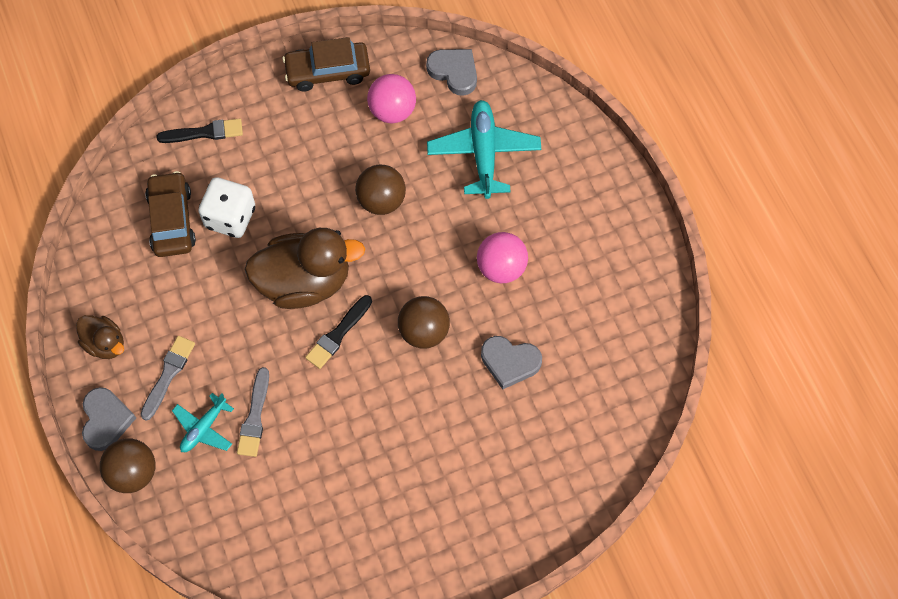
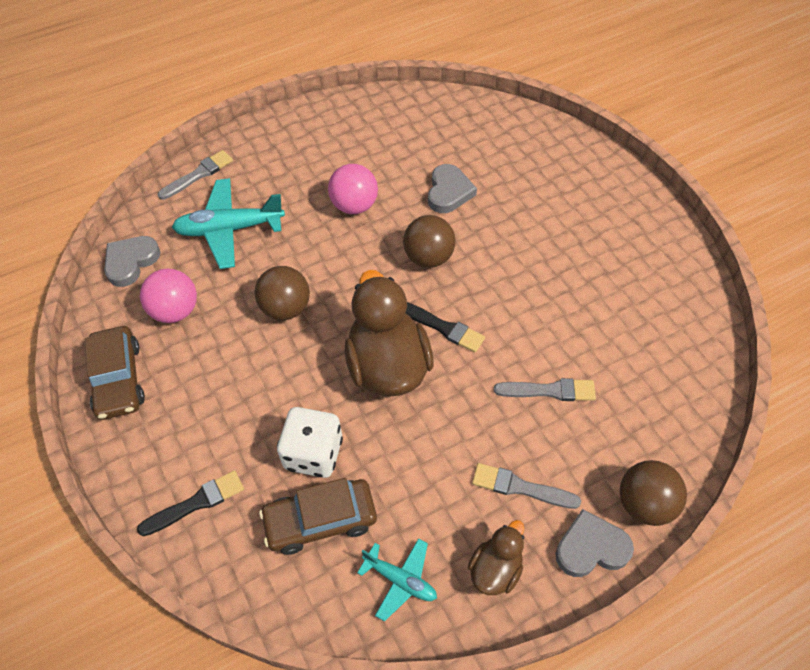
camera: 95 degrees left, 10 degrees down
(204, 132) = (196, 503): black brush -> black brush turned 75 degrees clockwise
(204, 428) = (574, 438): turquoise plane -> turquoise plane (400, 580)
(561, 124) = (198, 175): none -> grey brush

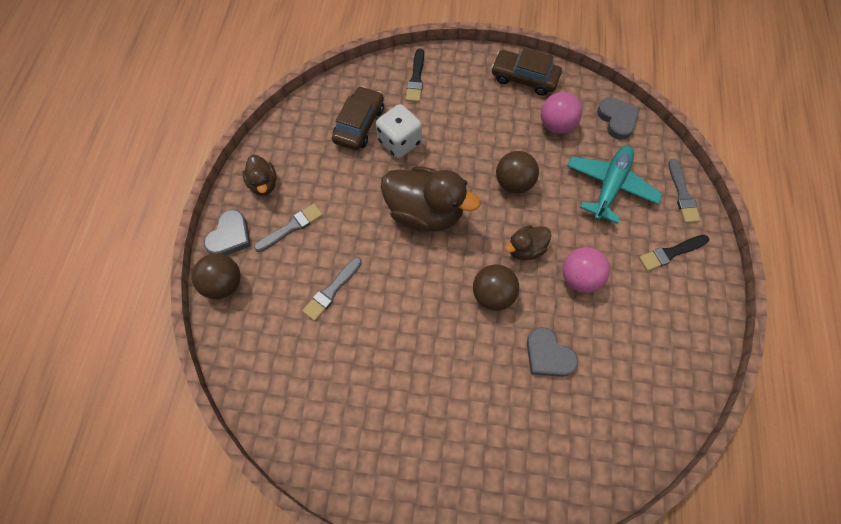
camera: 125 degrees right, 10 degrees up
(358, 258) = (525, 249): none -> brown duck
(400, 580) = (298, 140): turquoise plane -> none
(443, 327) = (427, 262): black brush -> black brush (671, 253)

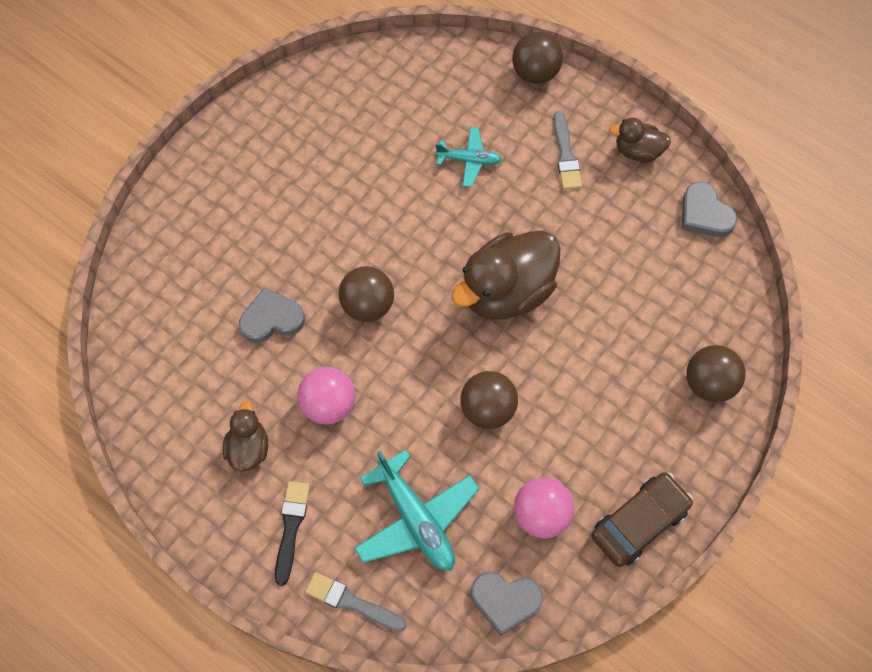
camera: 120 degrees right, 0 degrees up
(230, 236) = (588, 97): grey heart -> grey heart (704, 214)
(332, 290) = (469, 160): grey brush -> turquoise plane
(359, 124) = (669, 282): brown car -> none
(399, 142) = (618, 313): white dice -> none
(416, 78) = (709, 383): black brush -> brown ball
(525, 249) = (397, 369): brown duck -> brown duck (248, 448)

